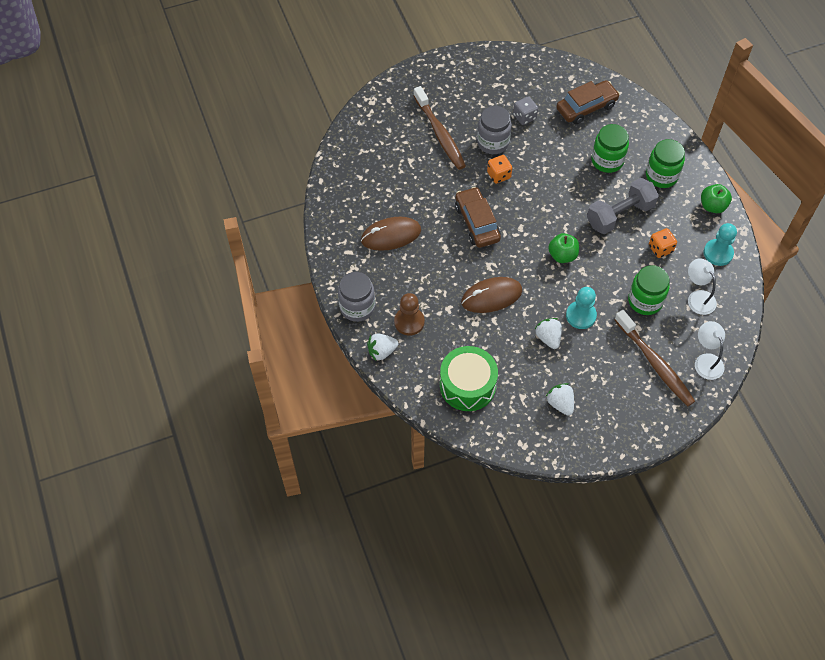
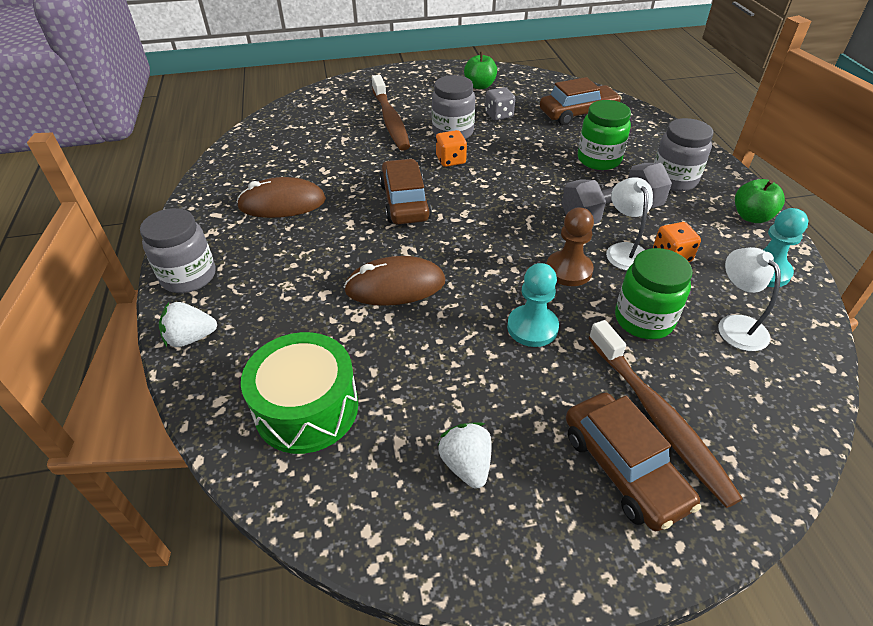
camera: 10 degrees right, 15 degrees down
(409, 322) = (255, 303): brown pawn -> brown pawn (568, 270)
(548, 338) = (470, 352): white strawberry -> none
(562, 255) = (518, 249): green apple -> green apple (480, 86)
(638, 394) = (623, 468): none -> brown car
(661, 176) = (674, 180): green jar -> grey jar
(706, 361) = (759, 426): white lamp -> white lamp (624, 250)

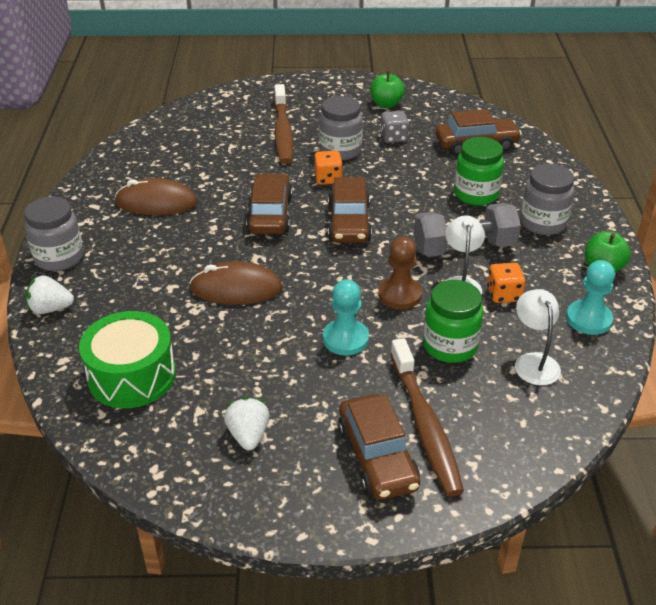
camera: 10 degrees right, 5 degrees down
(487, 201) = (349, 222): none -> brown car

